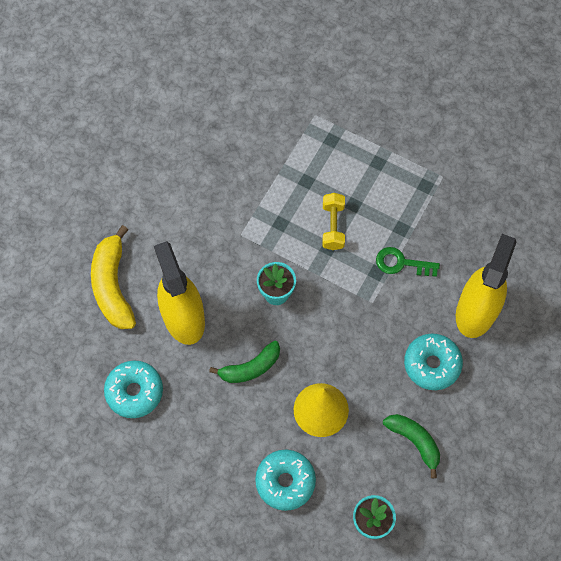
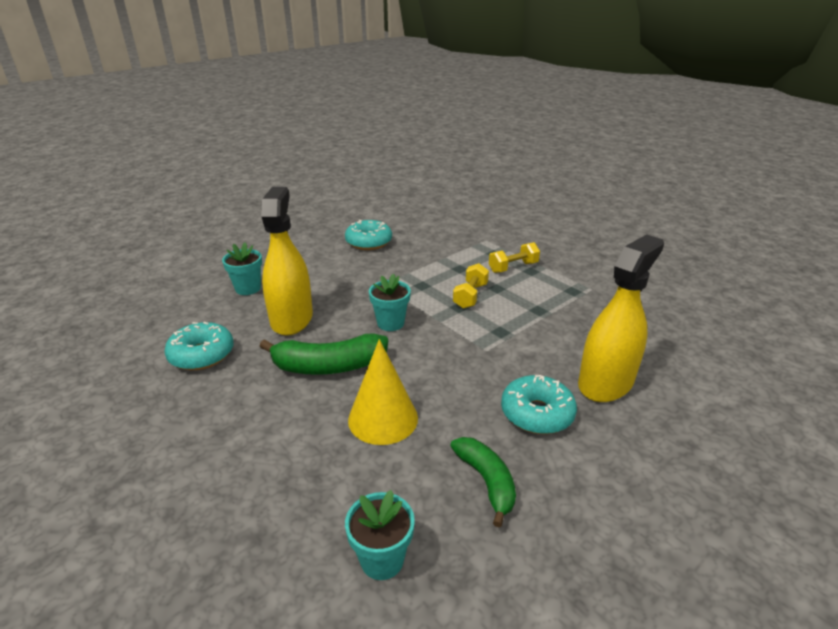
camera: 20 degrees right, 35 degrees down
(113, 286) = (248, 288): yellow banana -> turquoise flower pot
(250, 368) = (329, 366): green banana -> green banana, size x1.51
(285, 481) = (297, 474): turquoise donut -> turquoise donut (369, 242)
(359, 162) = (513, 267): none -> yellow dumbbell
(401, 263) = (530, 331): green key -> none

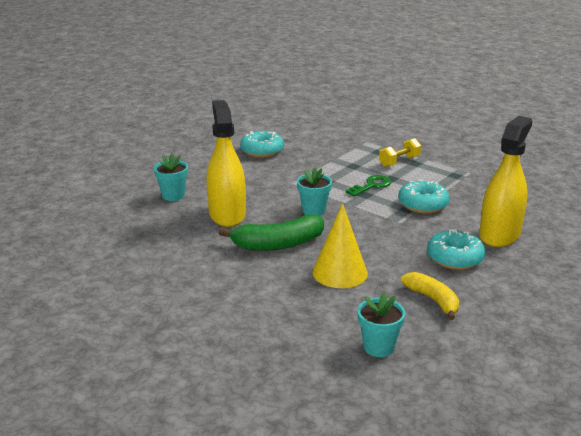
camera: 10 degrees left, 5 degrees down
(202, 355) = (166, 246): turquoise donut -> turquoise donut (422, 204)
(470, 296) = (371, 185): yellow dumbbell -> green key
(486, 481) = (433, 300): green banana -> yellow banana

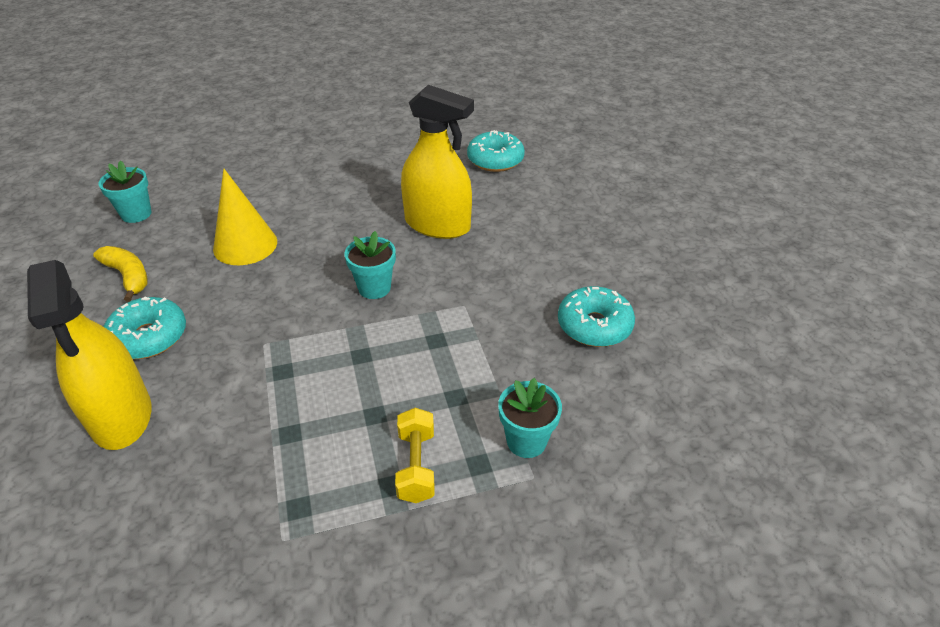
camera: 125 degrees right, 15 degrees up
(173, 196) = (520, 207): turquoise flower pot -> turquoise flower pot (526, 441)
(278, 244) = (340, 232): green banana -> none
(371, 185) = (376, 377): green key -> none
(422, 204) = (271, 394): turquoise donut -> turquoise donut (495, 160)
(433, 300) = (128, 276): yellow banana -> yellow banana turned 135 degrees counterclockwise

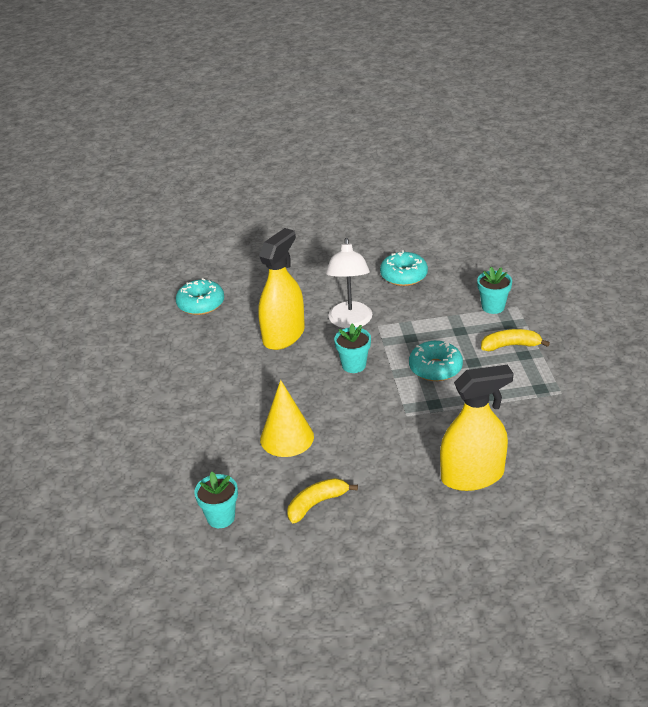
camera: 80 degrees left, 5 degrees down
(149, 337) = (394, 476): turquoise donut -> turquoise donut (435, 368)
(416, 466) = (510, 345): yellow dumbbell -> yellow banana
(470, 278) = (350, 322): none -> white lamp

